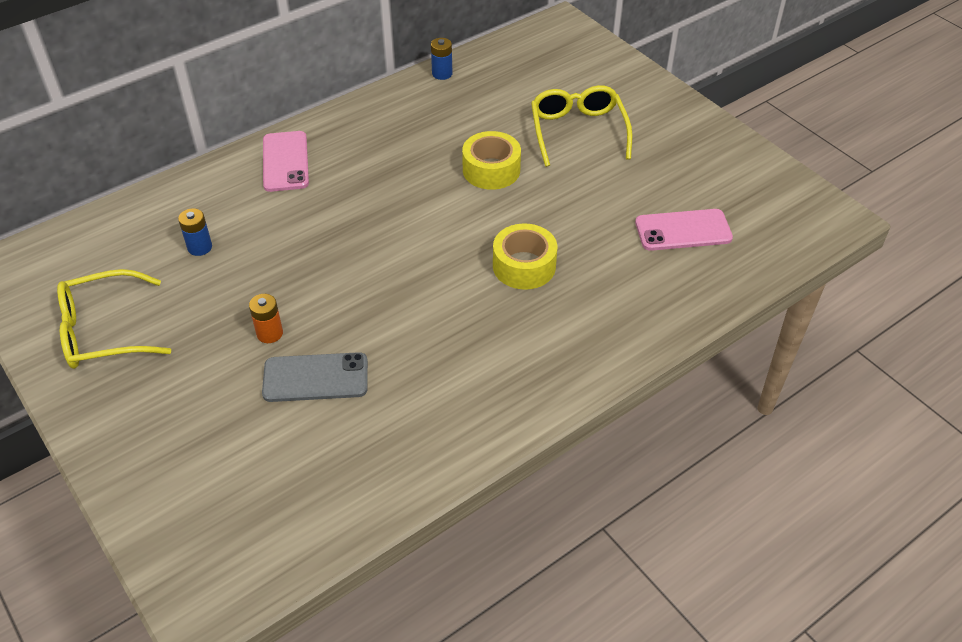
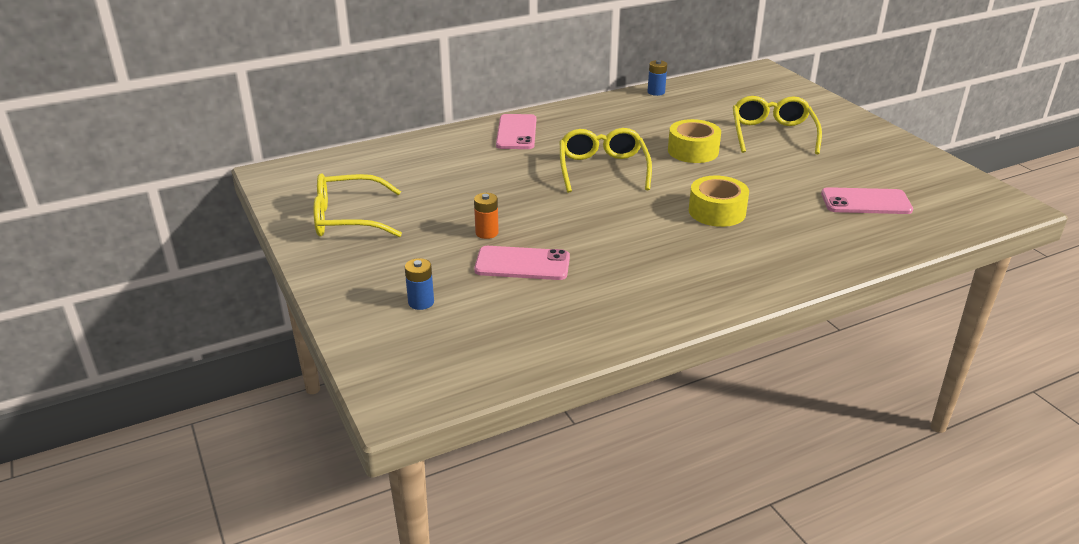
camera: 10 degrees right, 15 degrees down
(200, 247) = (436, 176): blue battery -> blue battery (421, 302)
(315, 378) = (522, 264): grey phone -> pink phone
(391, 212) = (602, 169): none -> yellow glasses

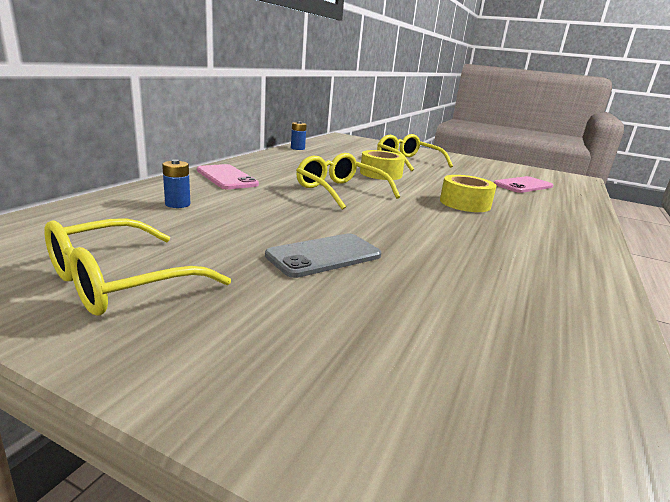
camera: 40 degrees left, 10 degrees down
(421, 302) = (375, 359): blue battery -> blue battery (177, 204)
(487, 233) = (324, 256): orange battery -> grey phone
(522, 264) = (407, 275): pink phone -> none

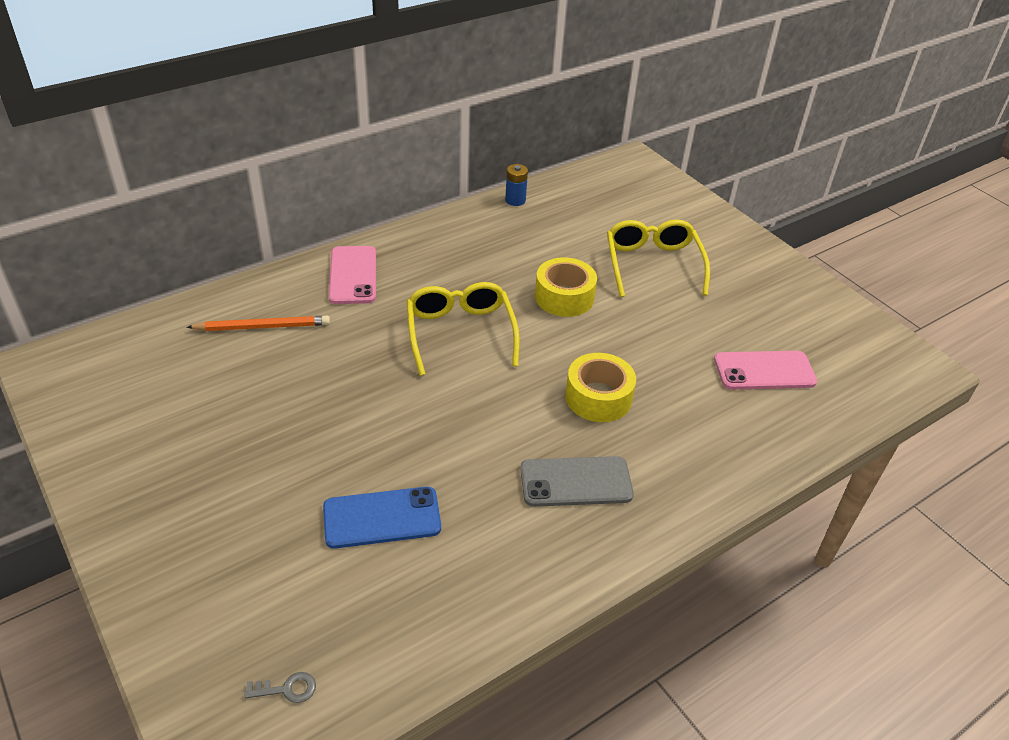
camera: 30 degrees right, 20 degrees up
(120, 282) = (147, 438): yellow glasses -> none
(177, 204) = (263, 326): blue battery -> orange pencil
(324, 256) = (325, 452): grey phone -> grey phone (576, 482)
(428, 281) = (382, 518): none -> blue phone
(554, 441) = (287, 689): none -> grey key

